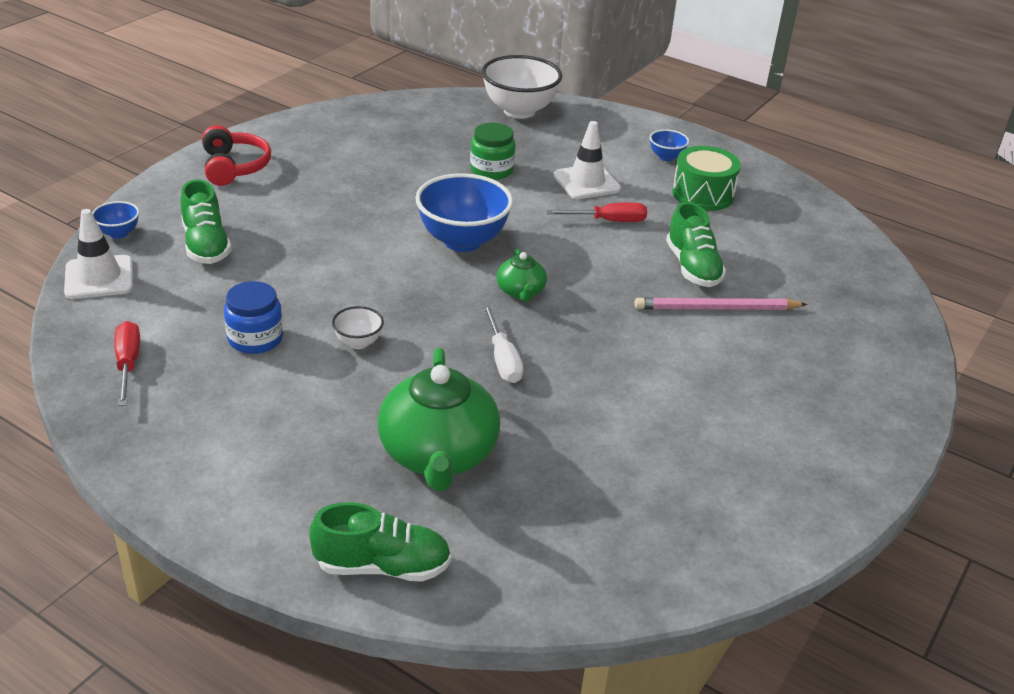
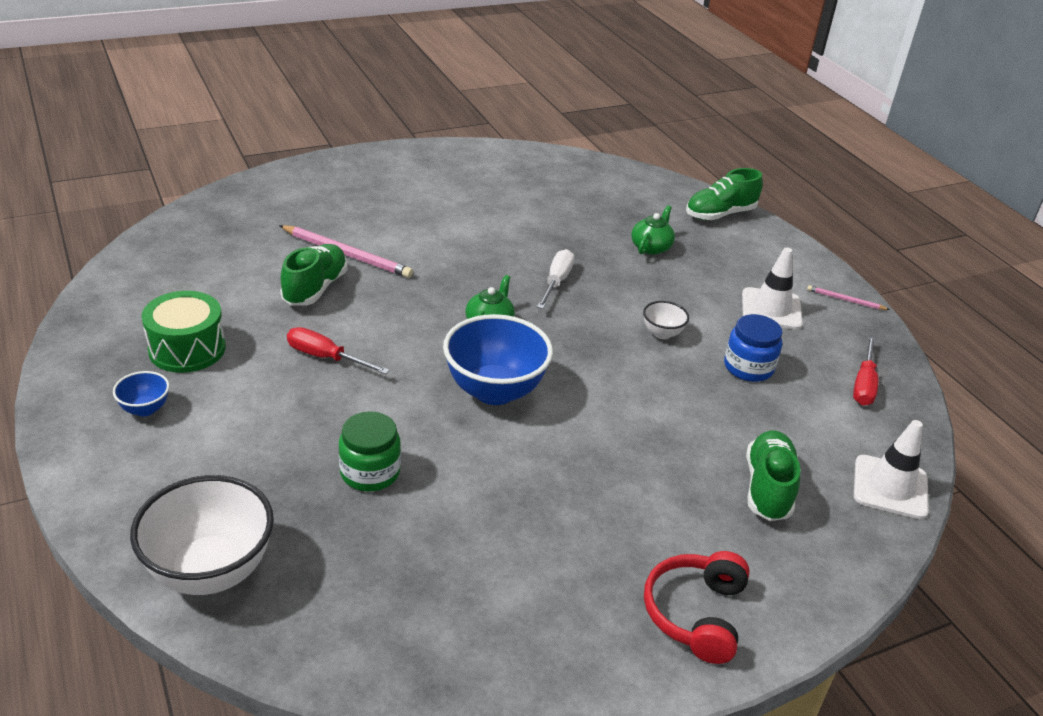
camera: 150 degrees left, 0 degrees up
(119, 233) = (867, 545): blue bowl -> none
(159, 474) = (845, 300): none -> pink pencil
(382, 566) = (720, 214): green shoe -> green shoe turned 60 degrees counterclockwise
(438, 454) = (651, 247): green teapot -> green teapot, size x0.50
(586, 182) = (284, 411): white traffic cone -> white traffic cone (771, 309)

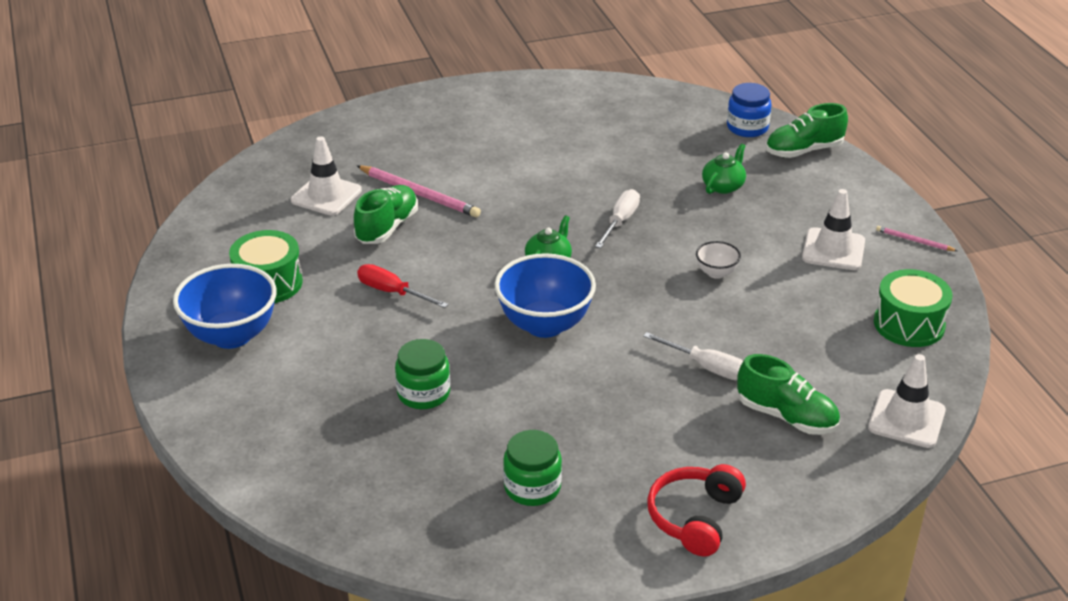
camera: 10 degrees right, 0 degrees up
(145, 409) = (231, 335): blue bowl -> blue bowl, size x2.13
(210, 571) = (284, 468): white bowl -> none
(248, 255) = (326, 195): none -> white traffic cone
(506, 583) = (532, 487): none -> green jar
(672, 434) = (706, 367): none -> white screwdriver
(748, 367) = (795, 306): blue jar -> blue jar (747, 127)
(767, 488) = (787, 416): green shoe -> green shoe turned 105 degrees clockwise
(864, 384) = (909, 324): red screwdriver -> green drum

